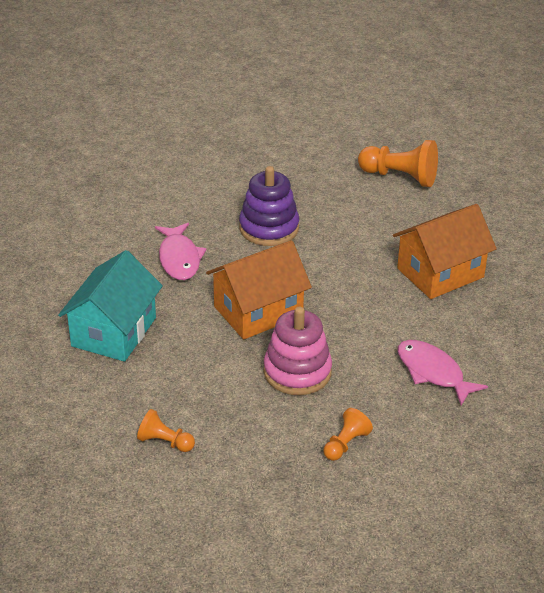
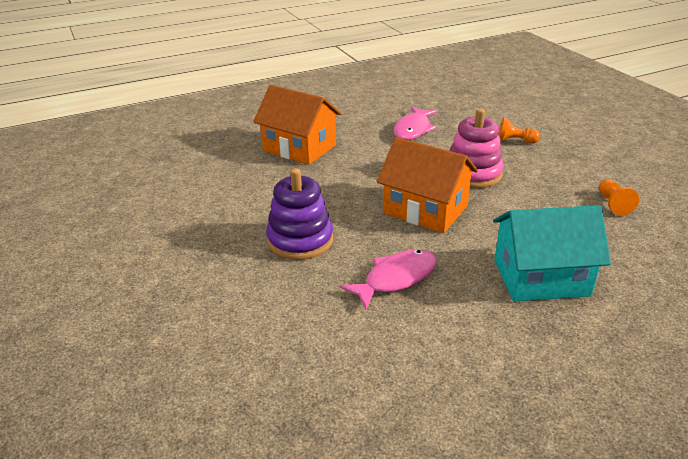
camera: 115 degrees left, 5 degrees down
(400, 177) = (164, 193): orange pawn -> none

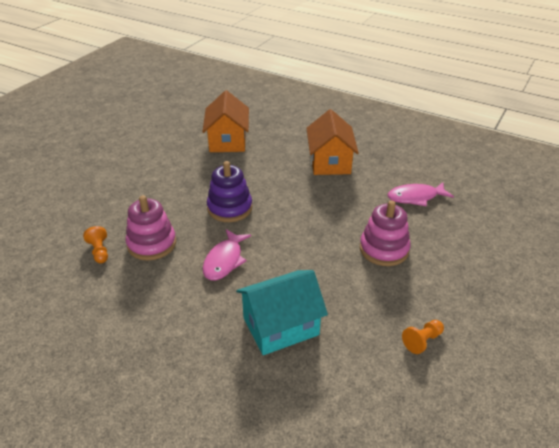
camera: 55 degrees right, 5 degrees up
(300, 330) = (152, 244): none -> pink stacking toy
(396, 278) = (224, 260): pink fish -> pink fish turned 90 degrees clockwise
(425, 209) = (311, 244): orange house -> orange house (228, 141)
(515, 141) = (462, 254): orange pawn -> orange pawn (99, 251)
(541, 277) = (281, 326): turquoise house -> turquoise house turned 75 degrees counterclockwise

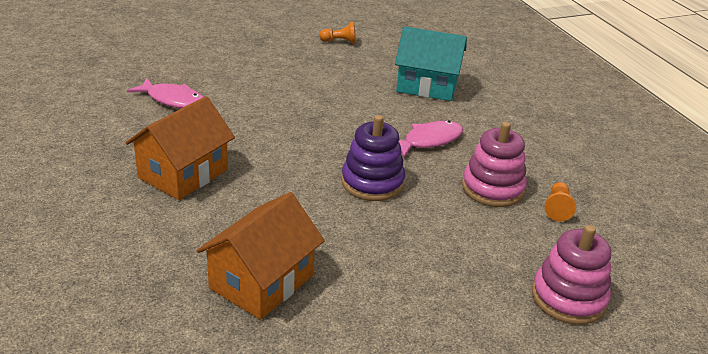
camera: 145 degrees left, 5 degrees down
(384, 249) = (278, 85): pink stacking toy -> pink stacking toy (568, 298)

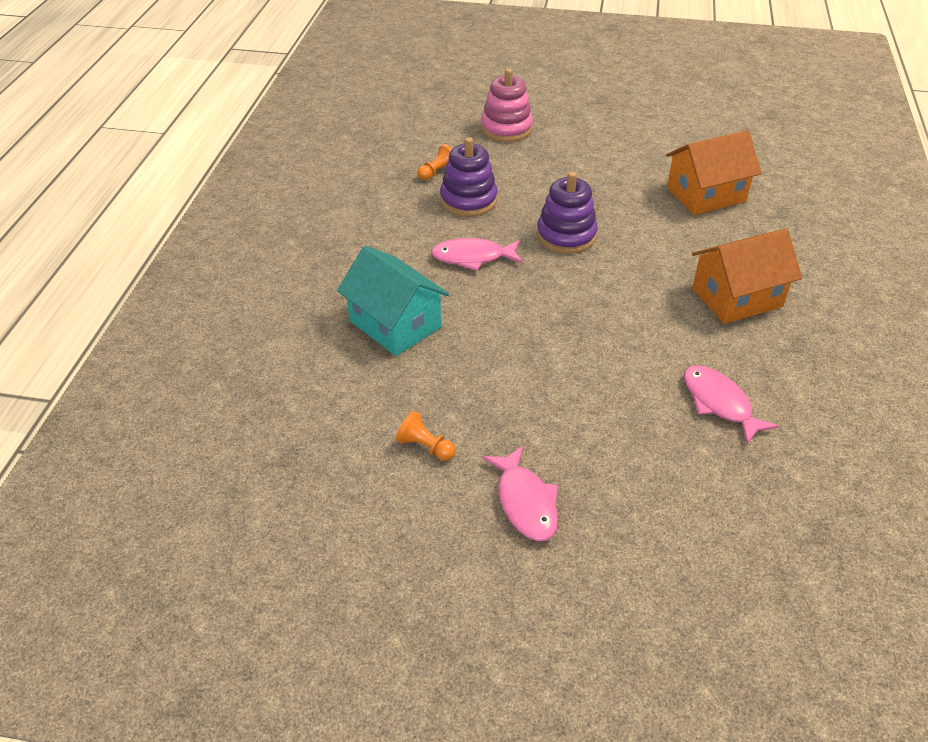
camera: 145 degrees left, 10 degrees up
(266, 36) = (525, 502): none -> pink fish
(492, 188) = (468, 200): pink stacking toy -> purple stacking toy

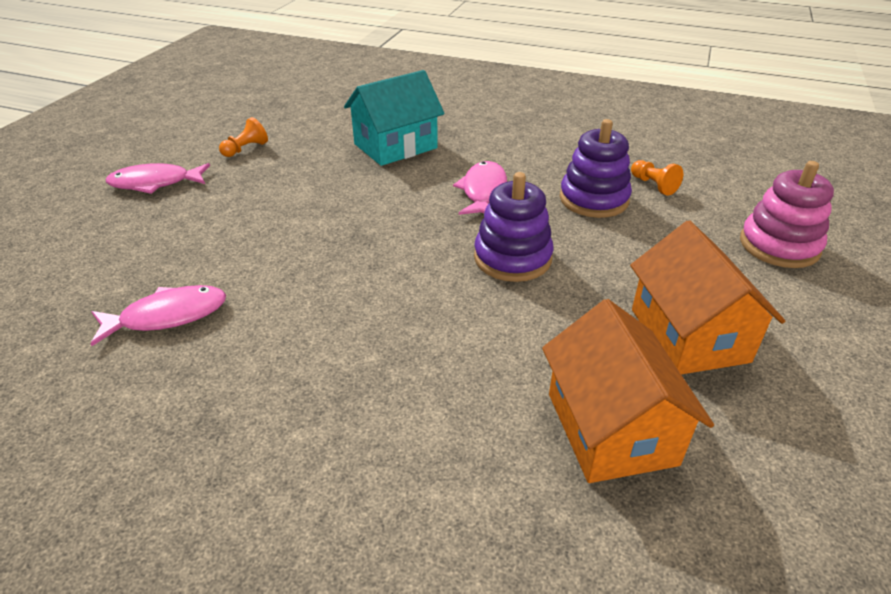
camera: 100 degrees right, 5 degrees down
(737, 298) = (334, 387): orange house -> orange house (688, 335)

